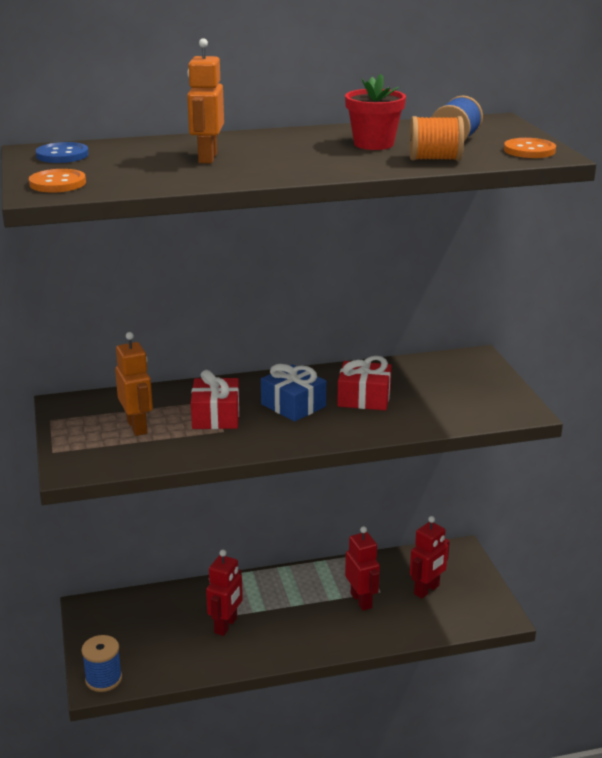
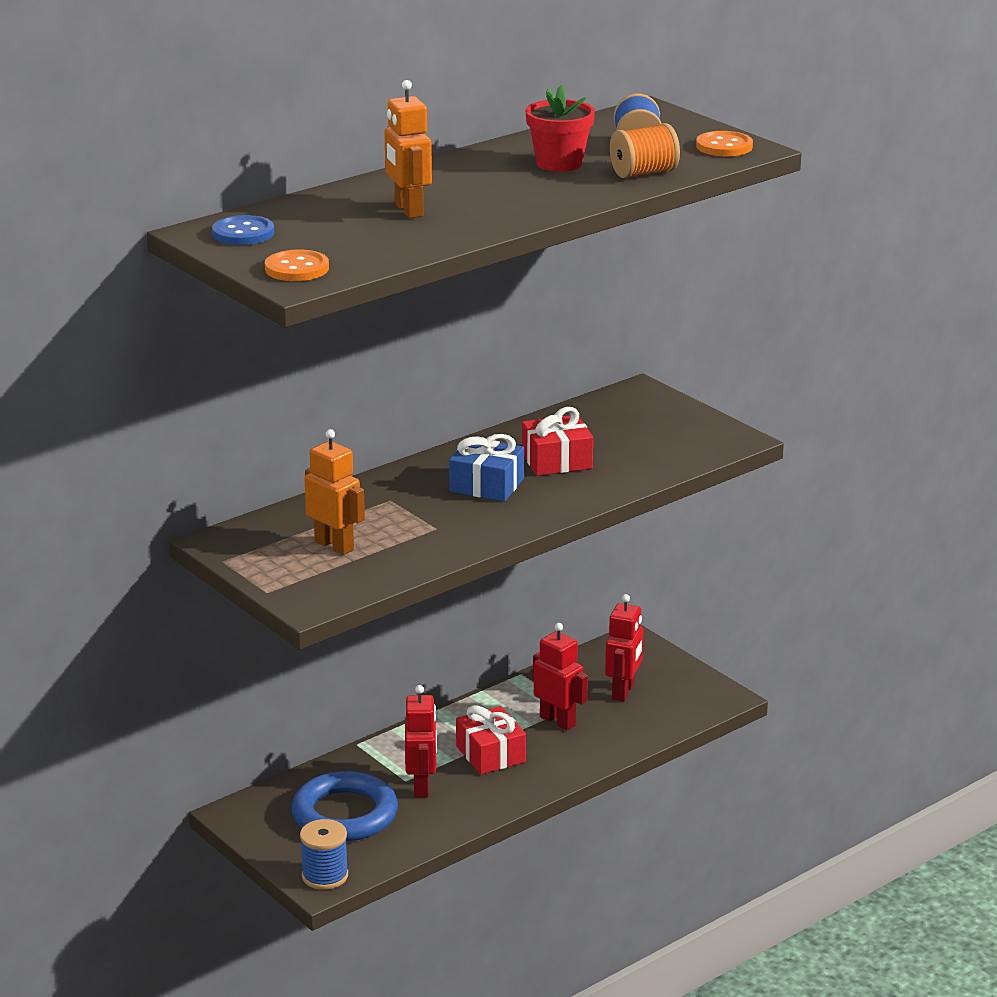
camera: 25 degrees left, 0 degrees up
(157, 632) = (345, 814): none -> blue ring
(216, 416) = (412, 515): red gift -> red gift (491, 754)

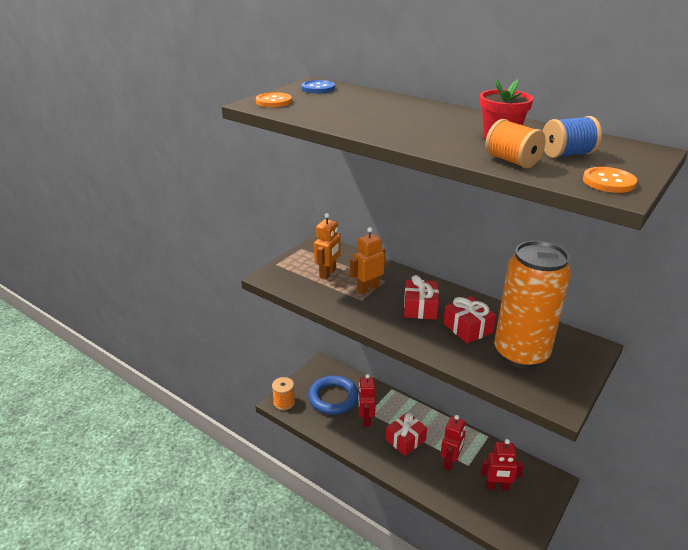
camera: 75 degrees right, 5 degrees up
(325, 876) = (284, 402): blue spool -> orange spool
(408, 210) = (378, 112): orange robot -> orange robot (368, 289)
(421, 786) = (366, 419): red robot -> red robot turned 105 degrees clockwise
(486, 485) = (420, 308): blue gift -> red gift
(631, 438) = (520, 354): none -> orange can

